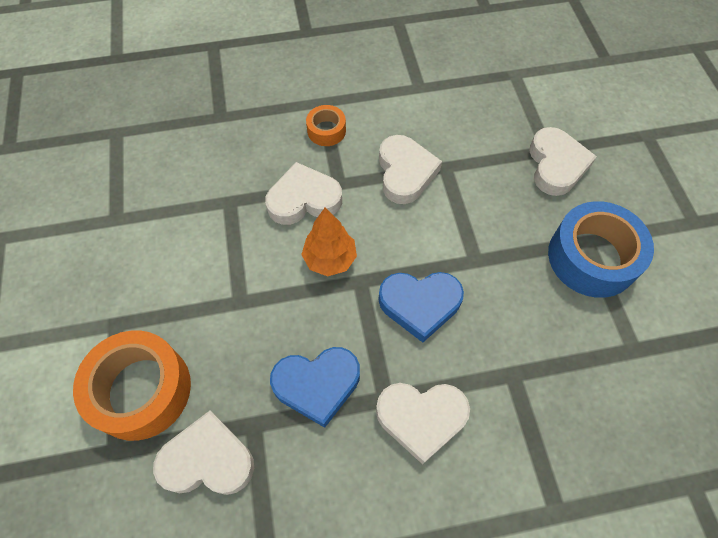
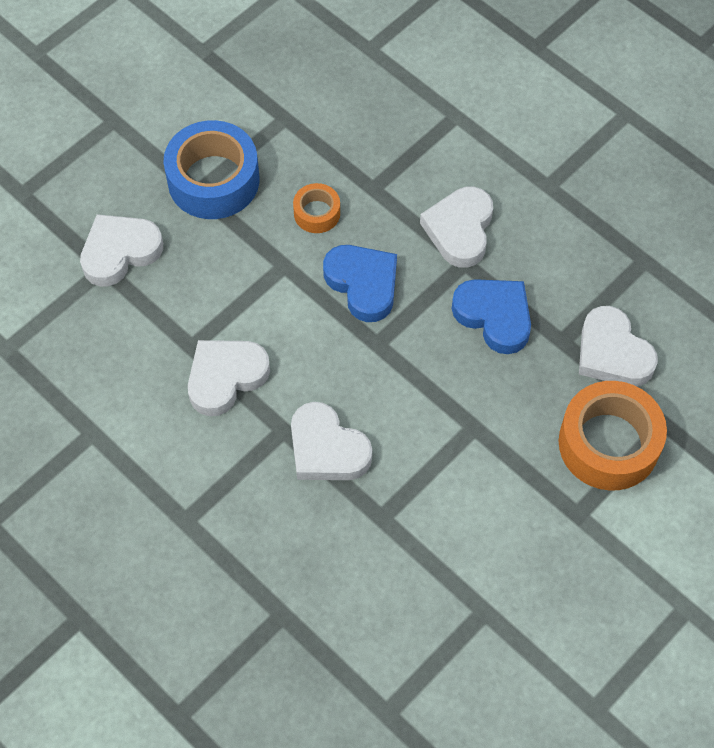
camera: 125 degrees left, 0 degrees up
(326, 130) = (223, 487): orange tape -> orange tape (317, 213)
(330, 259) = (374, 382): orange tree -> none
(421, 418) = (460, 230): white heart -> white heart turned 135 degrees counterclockwise

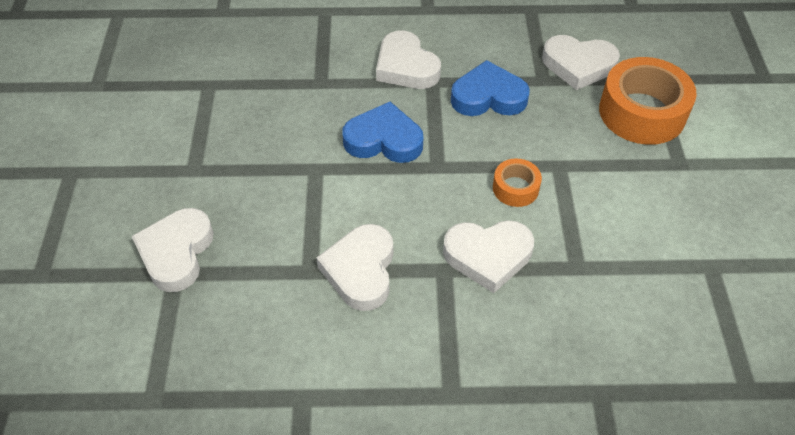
camera: 45 degrees left, 10 degrees down
(213, 180) = (198, 155): blue tape -> none
(317, 213) = (300, 122): orange tape -> orange tape (515, 188)

